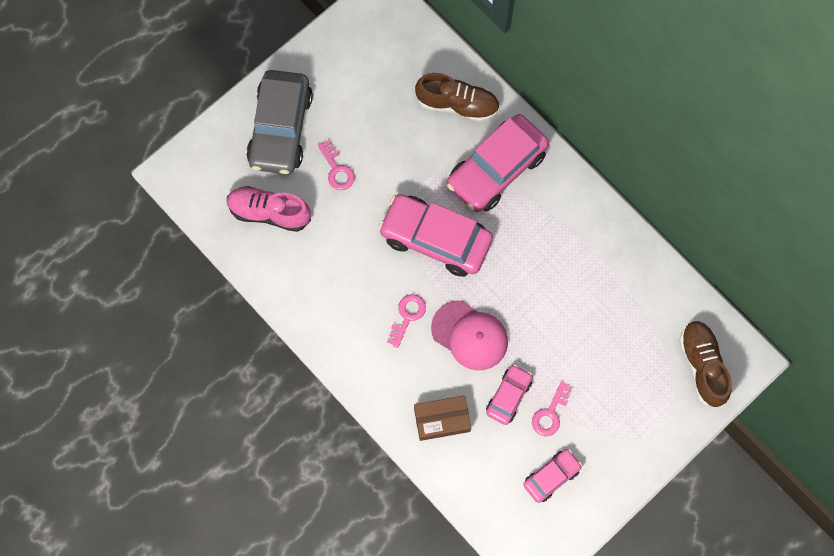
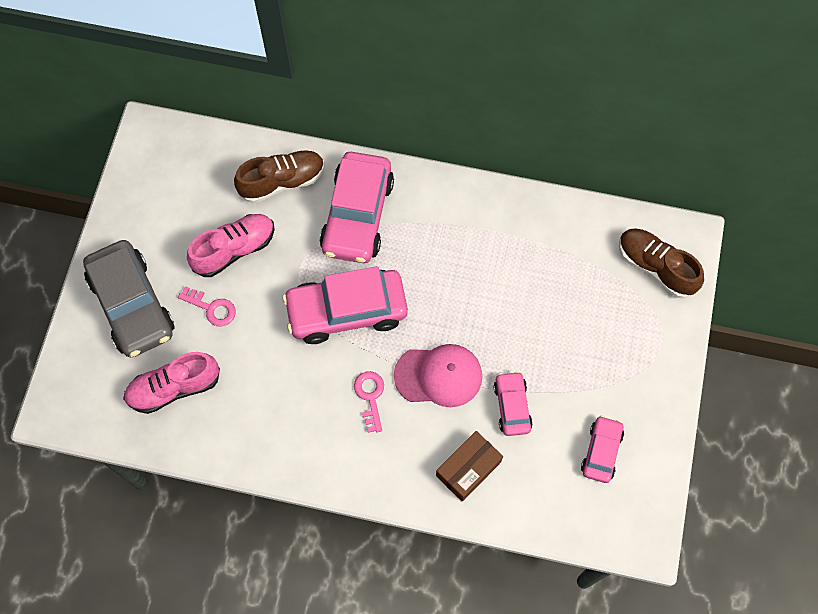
camera: 35 degrees left, 5 degrees down
(384, 135) = (234, 249): none -> pink shoe
(550, 414) = (559, 397): pink key -> none

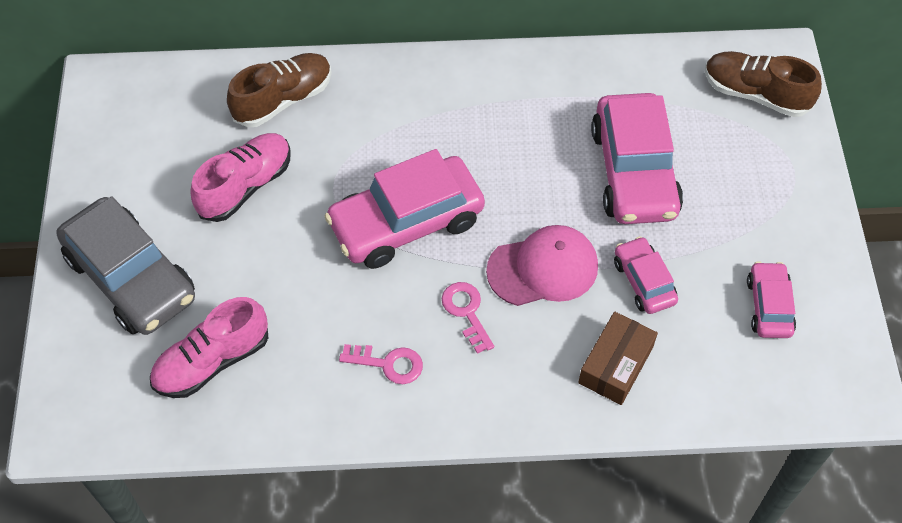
camera: 15 degrees left, 10 degrees down
(212, 308) = (236, 258): pink key -> pink key (388, 364)
(357, 215) = (386, 116): pink car -> pink car (634, 172)

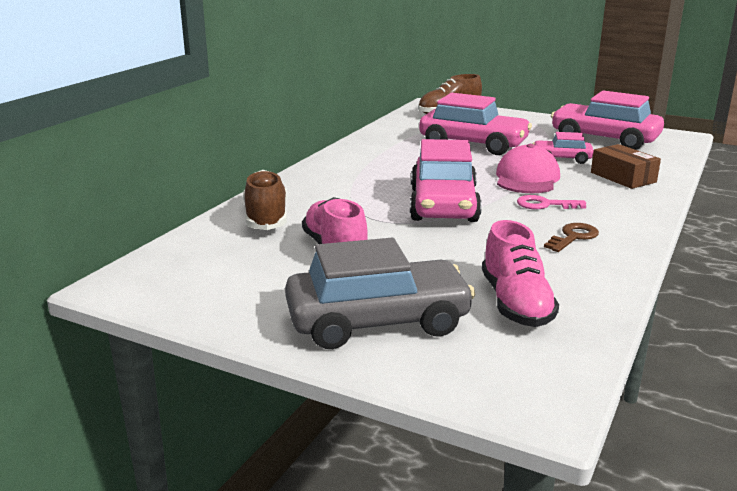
camera: 60 degrees left, 35 degrees down
(388, 364) = (573, 237): pink key -> brown key
(768, 306) = (604, 139): pink car -> pink car, size x1.92

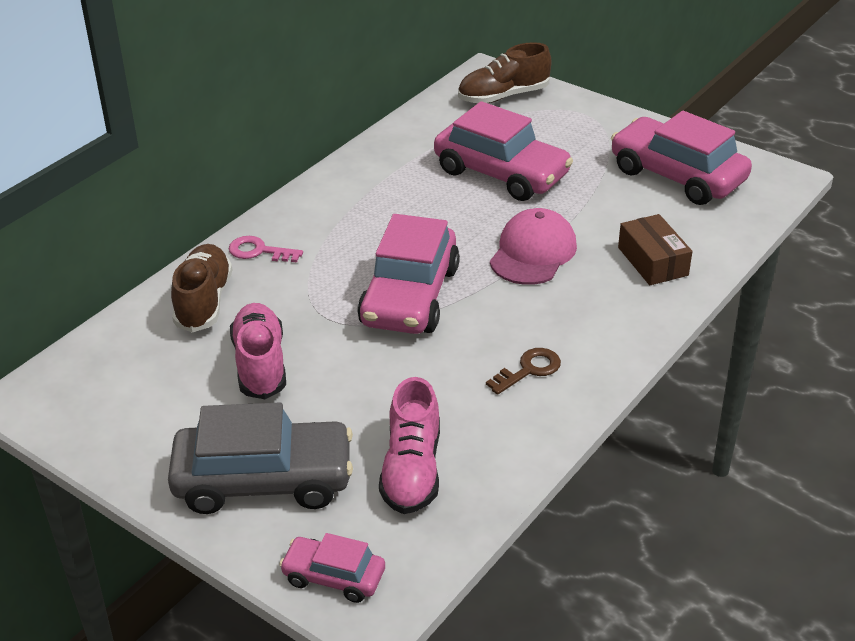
camera: 10 degrees right, 15 degrees up
(544, 205) = (527, 307): pink key -> pink key (259, 251)
(561, 159) = (597, 215): pink car -> pink car (333, 577)

